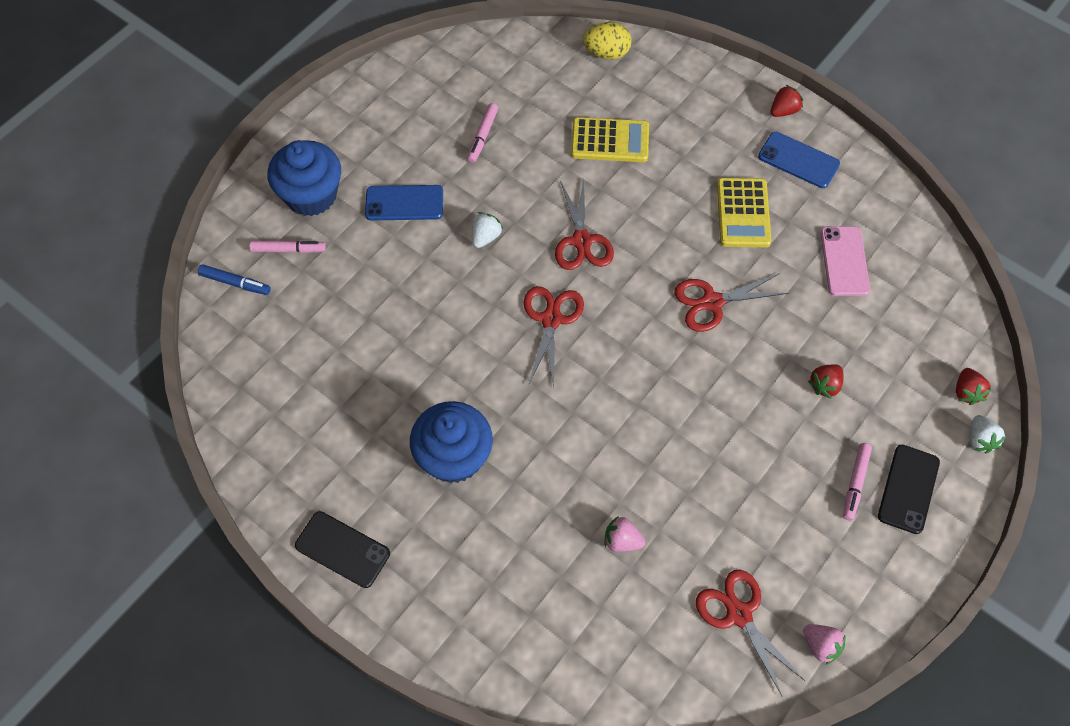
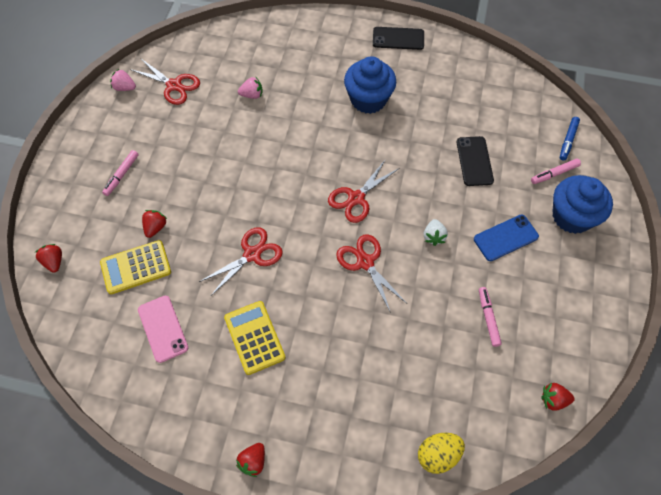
camera: 155 degrees right, 0 degrees up
(235, 283) = (568, 140): blue marker -> blue marker turned 60 degrees counterclockwise
(470, 51) = (553, 399): none -> red strawberry
(551, 319) = (356, 198): red scissors -> red scissors turned 60 degrees clockwise
(610, 140) = (388, 359): yellow calculator -> yellow calculator (136, 267)
(798, 160) = (224, 410): blue phone -> none
(855, 483) = (122, 175): pink marker -> pink marker turned 150 degrees counterclockwise
(908, 489) = (87, 184): black phone -> black phone (474, 161)
(980, 439) = (42, 232): white strawberry -> none

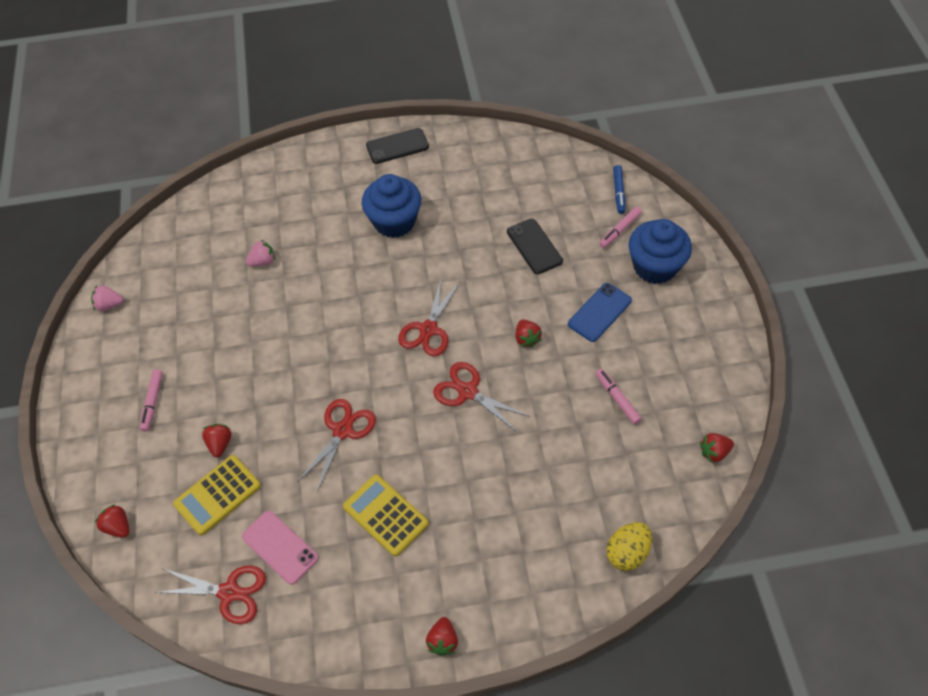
camera: 20 degrees left, 5 degrees down
(174, 85) = (167, 282): red scissors -> red scissors (229, 592)
(433, 236) = (527, 339): white strawberry -> red strawberry

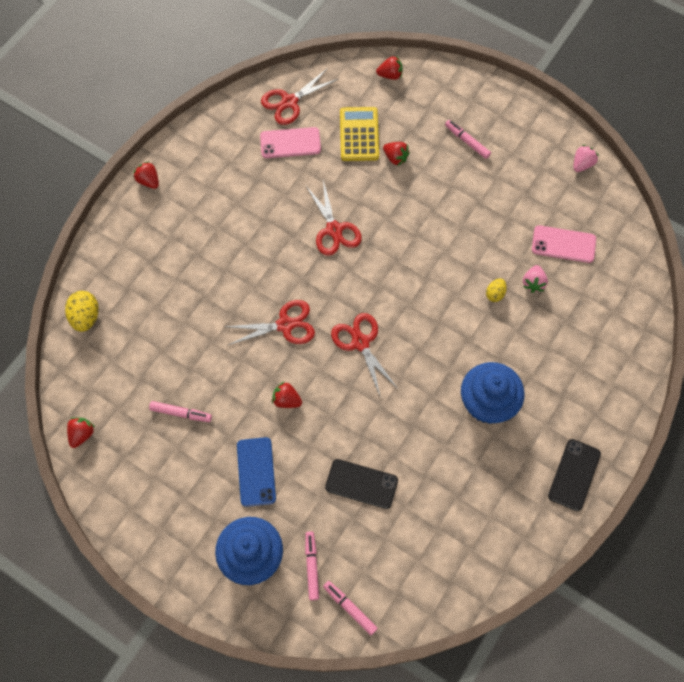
camera: 130 degrees right, 10 degrees up
(207, 266) = (563, 244): none -> pink phone
(296, 277) = (495, 294): none -> yellow egg
(385, 515) = (251, 209): yellow calculator -> none
(618, 192) = (350, 608): blue marker -> pink marker

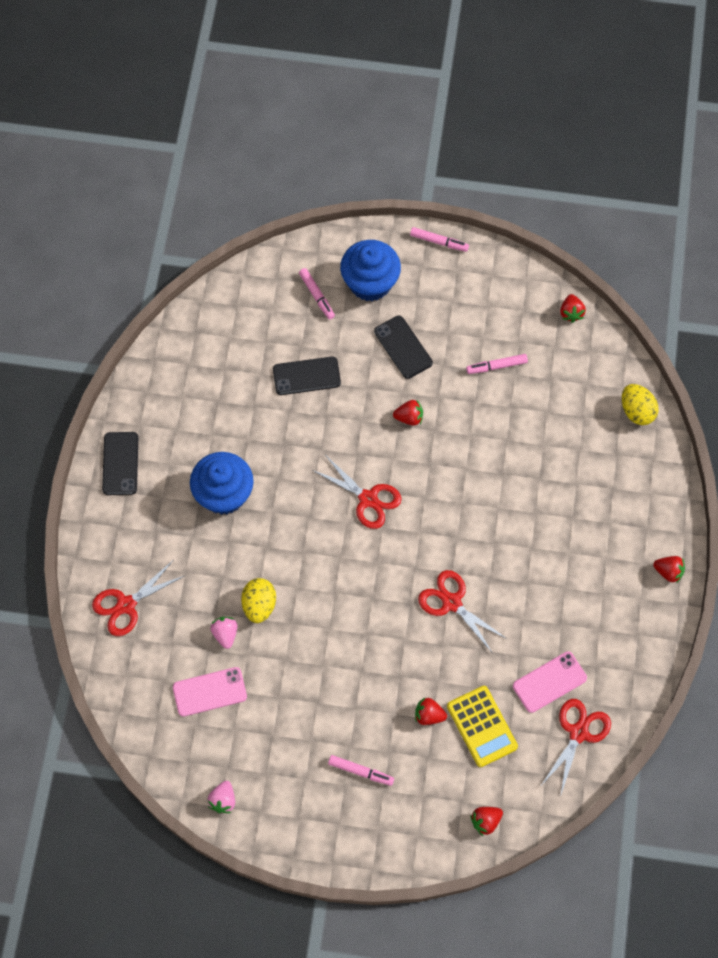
camera: 155 degrees right, 0 degrees up
(256, 472) = (403, 347): blue phone -> black phone
(285, 325) = (447, 485): red scissors -> red scissors (126, 605)
(350, 608) = (270, 279): pink marker -> pink marker (438, 242)
(495, 294) = (259, 605): yellow egg -> yellow egg, size x1.68

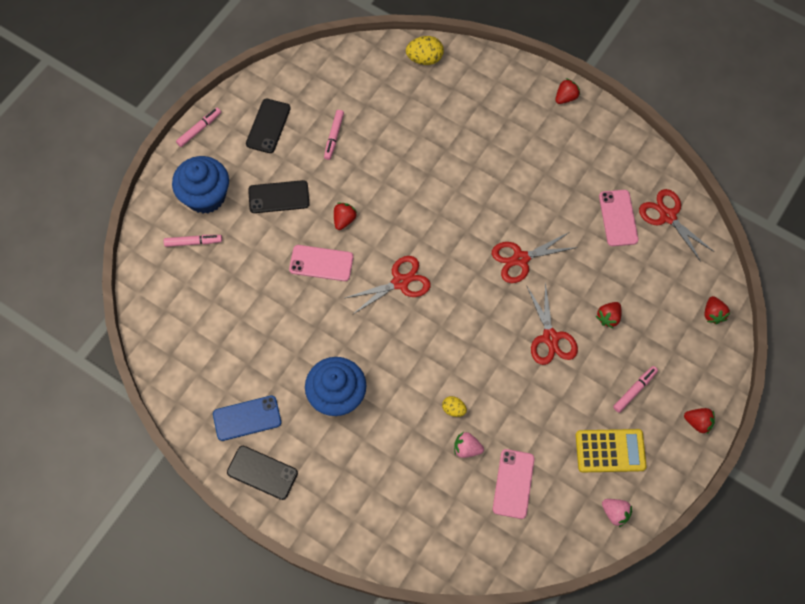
camera: 65 degrees left, 0 degrees up
(126, 605) = (400, 523): red scissors -> red scissors (550, 338)
(165, 426) = (247, 418): none -> blue phone
(259, 605) = (453, 409): yellow egg -> yellow egg, size x0.59
(306, 376) = (263, 282): black phone -> black phone (268, 126)
(352, 418) = (321, 263): none -> pink phone
(482, 726) = (634, 282): yellow calculator -> yellow calculator (610, 451)
(571, 313) = (317, 65): red strawberry -> red strawberry (698, 422)

